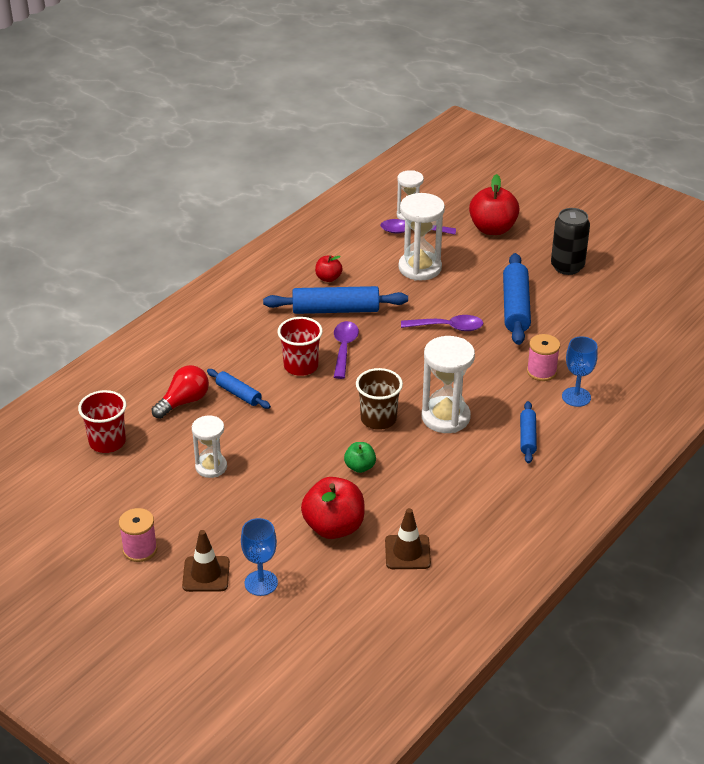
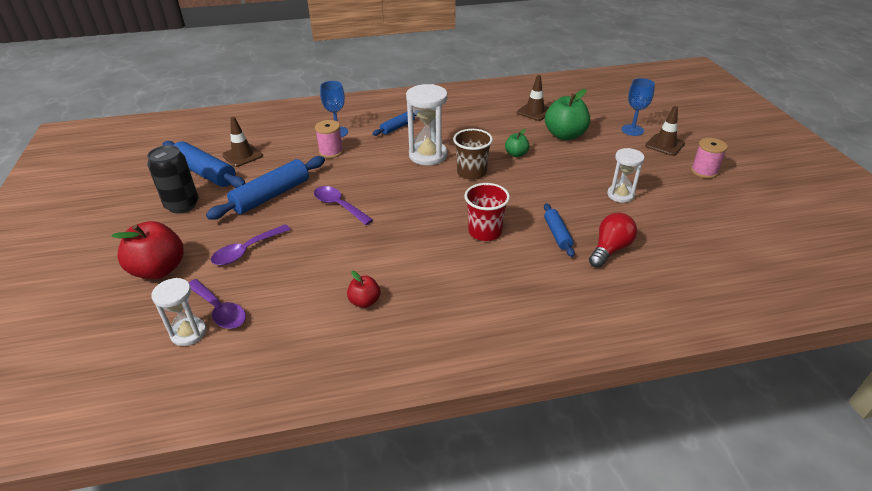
camera: 140 degrees left, 0 degrees up
(107, 442) = (699, 247): red cup -> none
(184, 402) = (610, 249): red light bulb -> red light bulb turned 135 degrees clockwise
(334, 527) = (565, 135): red apple -> green apple
(335, 310) = (400, 265): blue rolling pin -> blue rolling pin (205, 173)
(344, 348) = (435, 228): purple spoon -> purple spoon (246, 251)
(420, 268) = (277, 266): white hourglass -> none
(611, 326) = (242, 155): none -> brown traffic cone

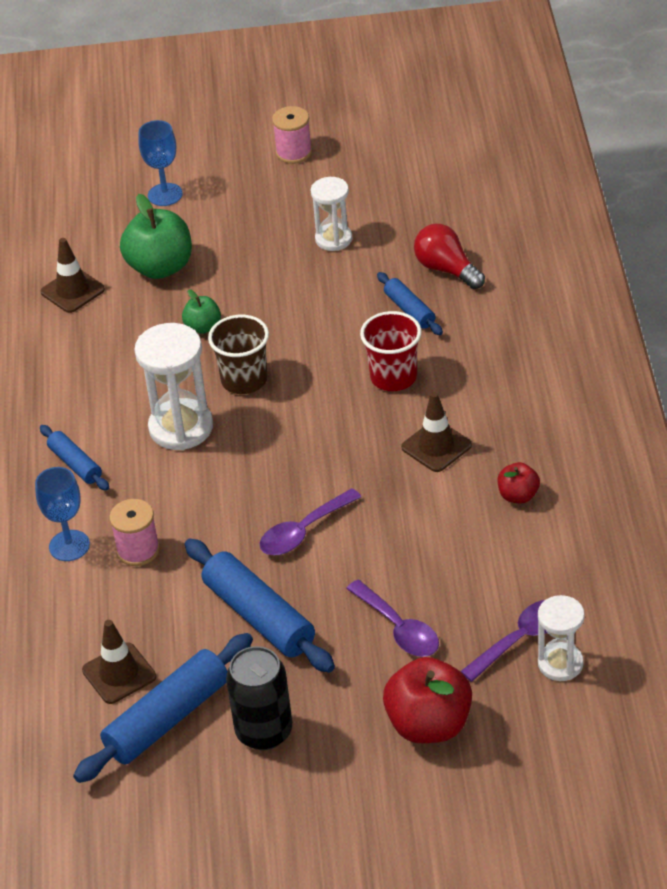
camera: 80 degrees left, 5 degrees up
(557, 234) = (409, 310): blue rolling pin -> blue rolling pin turned 60 degrees clockwise
(664, 145) = (217, 172): brown traffic cone -> brown traffic cone (436, 446)

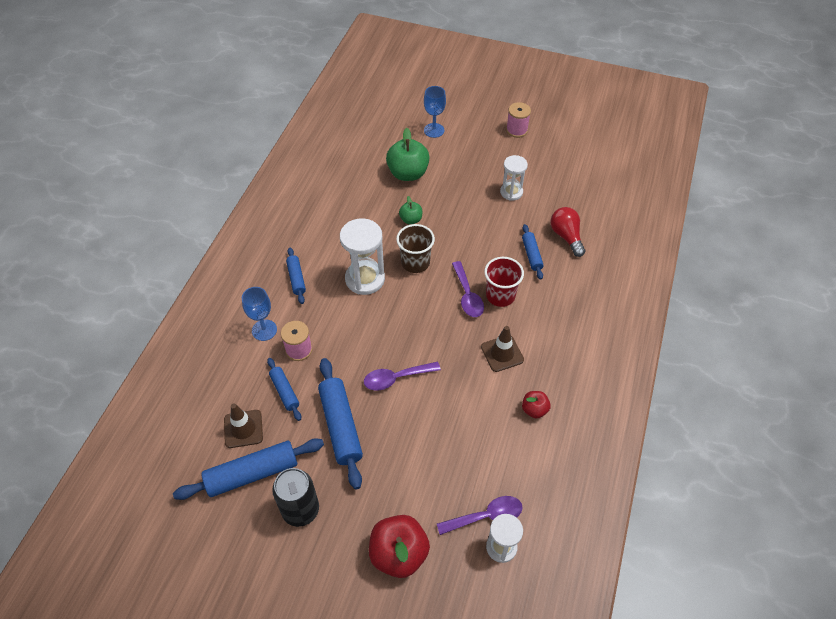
camera: 20 degrees right, 10 degrees up
(72, 291) = (354, 170): brown traffic cone -> none
(151, 607) = (285, 391): none -> blue rolling pin
(399, 628) = (416, 473): purple spoon -> purple spoon (467, 295)

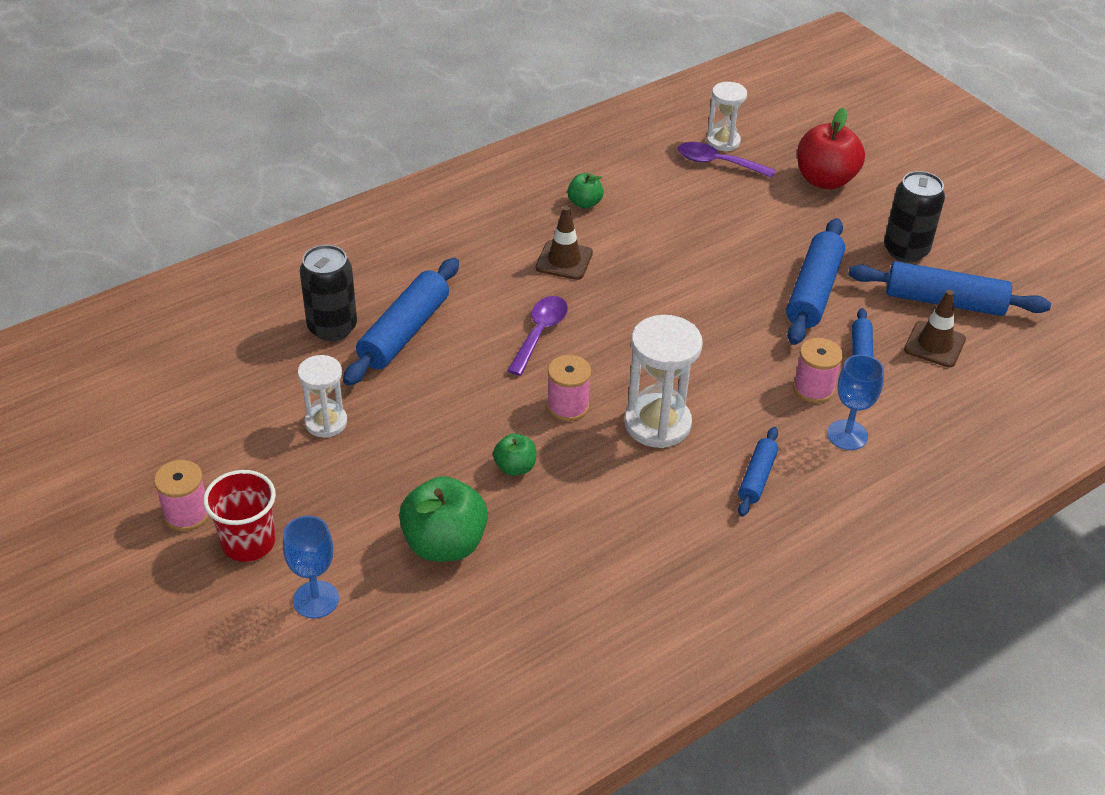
camera: 145 degrees left, 10 degrees down
(396, 378) = (712, 300): purple spoon -> none
(415, 263) = (567, 406): brown cup -> pink spool
(500, 295) = (499, 312): red cup -> red cup (248, 542)
(531, 255) = (404, 332): blue rolling pin -> blue rolling pin, size x1.80
(534, 409) = (584, 203): red apple -> green apple
(566, 236) = (332, 327): red light bulb -> black can

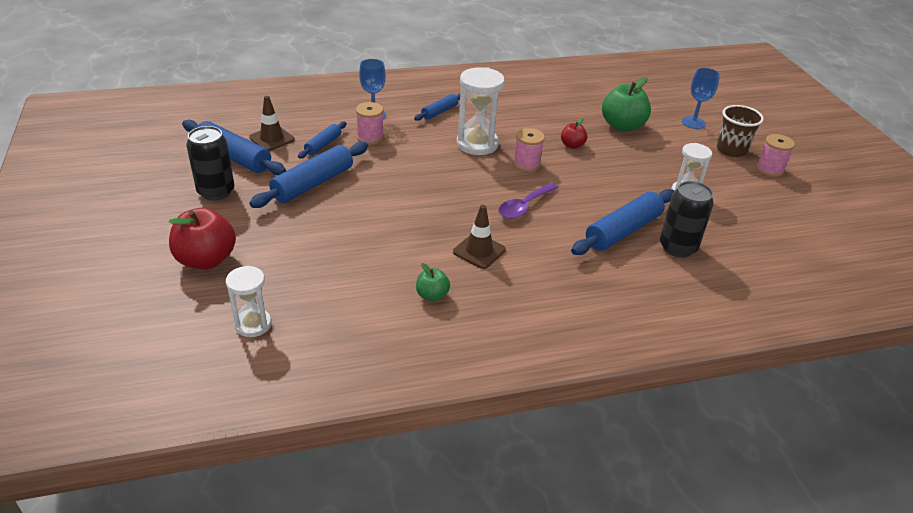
camera: 160 degrees left, 5 degrees down
(248, 542) = (731, 150): red cup -> brown cup
(515, 467) = (572, 145): green apple -> red apple
(717, 163) = (281, 302): purple spoon -> none

